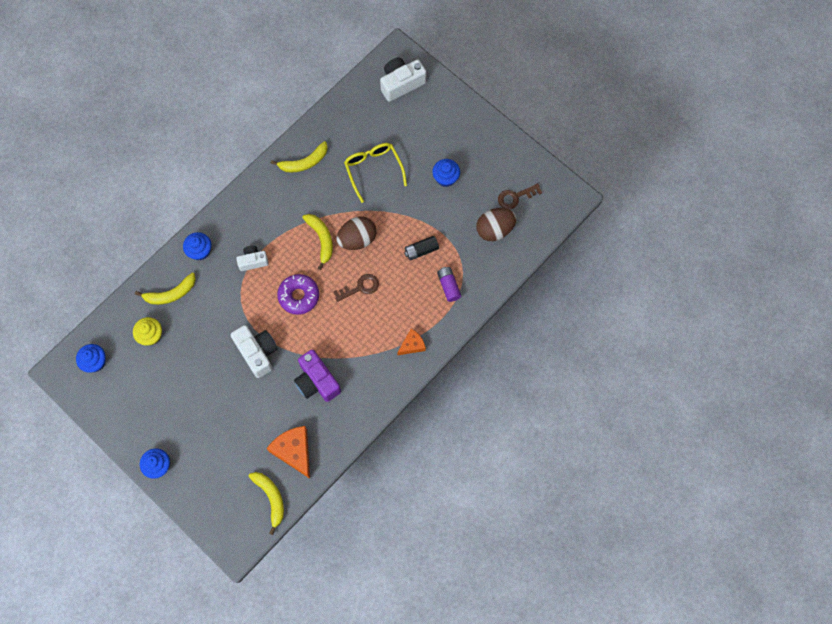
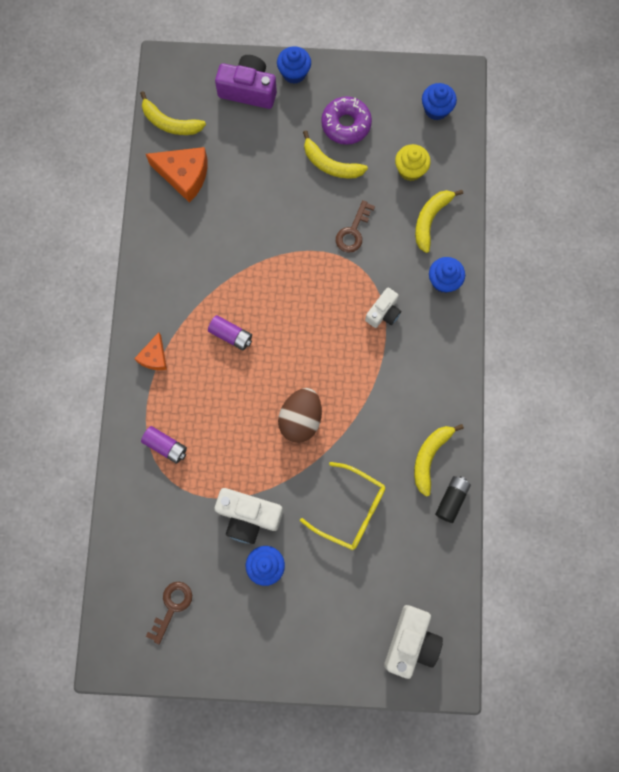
camera: 140 degrees right, 5 degrees up
(257, 352) = (297, 232): white camera -> white camera (248, 516)
(299, 296) = (307, 315): purple donut -> purple donut (346, 124)
(317, 381) = (217, 251): purple camera -> purple camera (248, 90)
(321, 239) = (336, 389): yellow banana -> yellow banana (330, 164)
(355, 321) = (231, 335): none -> purple battery
(360, 287) = (254, 372): brown key -> brown key (353, 231)
(421, 250) = (225, 461): black battery -> black battery (451, 499)
(495, 230) = (165, 549): brown egg -> none

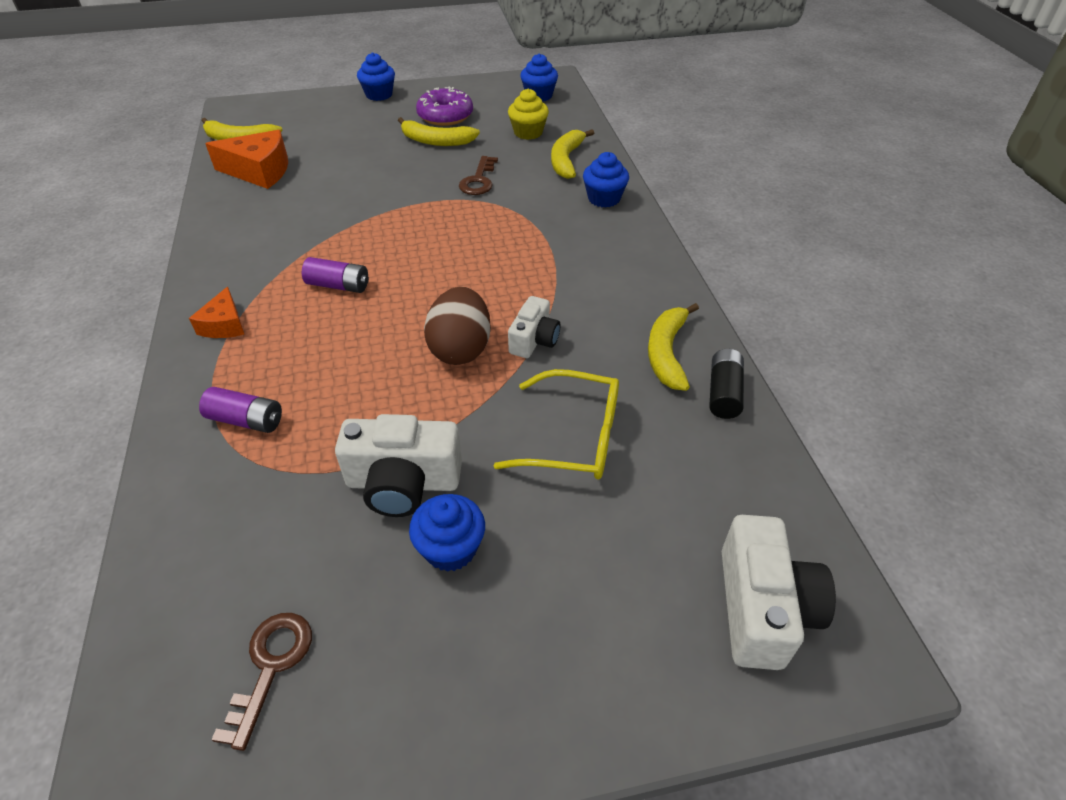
camera: 15 degrees left, 30 degrees down
(248, 90) = (330, 110): purple camera -> none
(383, 312) = (541, 233): white camera -> white camera (534, 340)

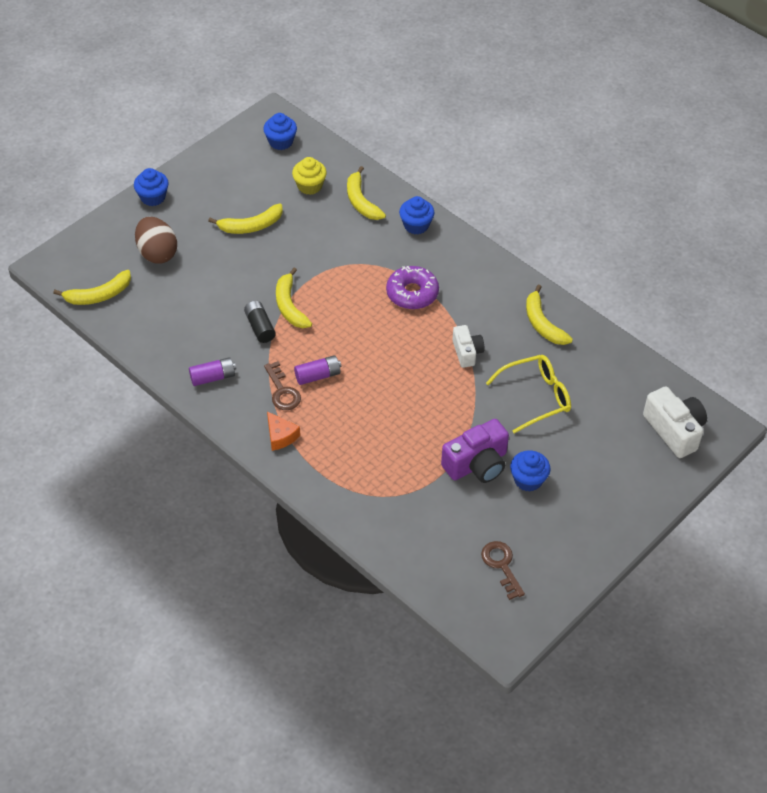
camera: 35 degrees left, 5 degrees up
(246, 420) = (363, 479): purple battery -> purple battery (213, 377)
(260, 171) = (153, 316): orange cheese -> none
(391, 213) = (289, 306): none -> yellow banana
(403, 482) = (477, 464): white camera -> purple camera
(445, 116) = (230, 196): purple donut -> purple donut (412, 293)
(460, 349) = (432, 379): brown egg -> brown egg (157, 253)
(479, 180) = (319, 249): brown key -> brown key (282, 391)
(723, 393) = (588, 333): black battery -> black battery (260, 327)

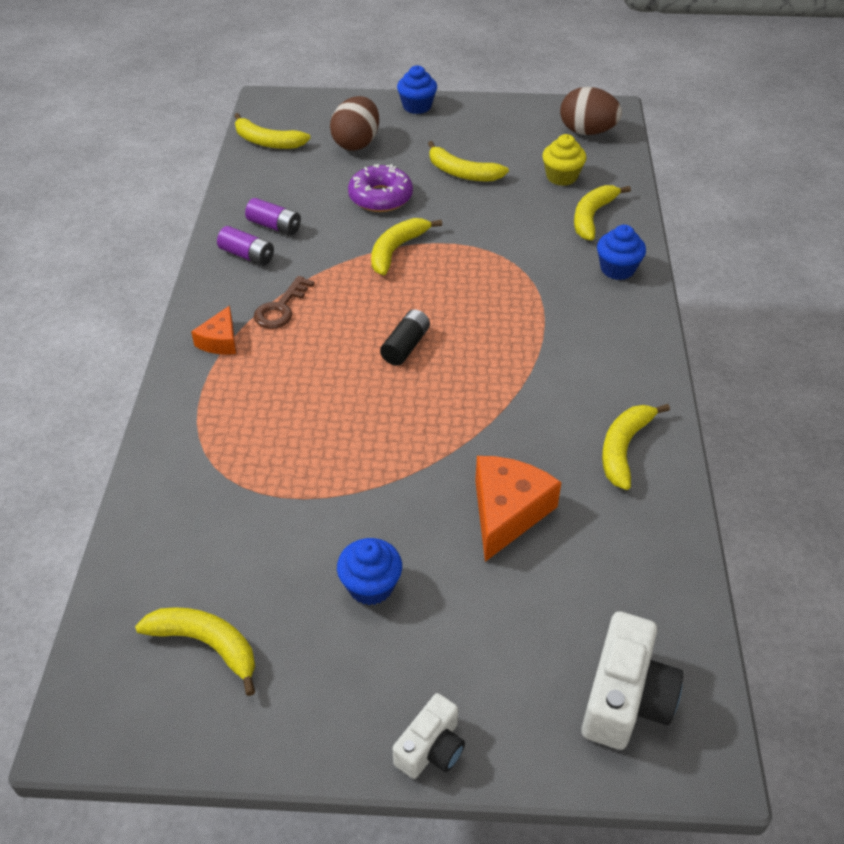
camera: 50 degrees right, 5 degrees down
(260, 327) = (345, 247): black battery -> black battery (405, 346)
(281, 142) = (587, 132): blue cupcake -> brown egg
(318, 376) = (329, 320): purple battery -> purple battery (274, 226)
(412, 293) = (524, 320): purple donut -> purple donut (380, 197)
(467, 352) = (499, 410): white camera -> white camera (431, 748)
(477, 464) = (344, 520): purple camera -> none
(501, 565) = (207, 645): brown key -> yellow banana
(536, 397) = (507, 512): yellow glasses -> orange cheese

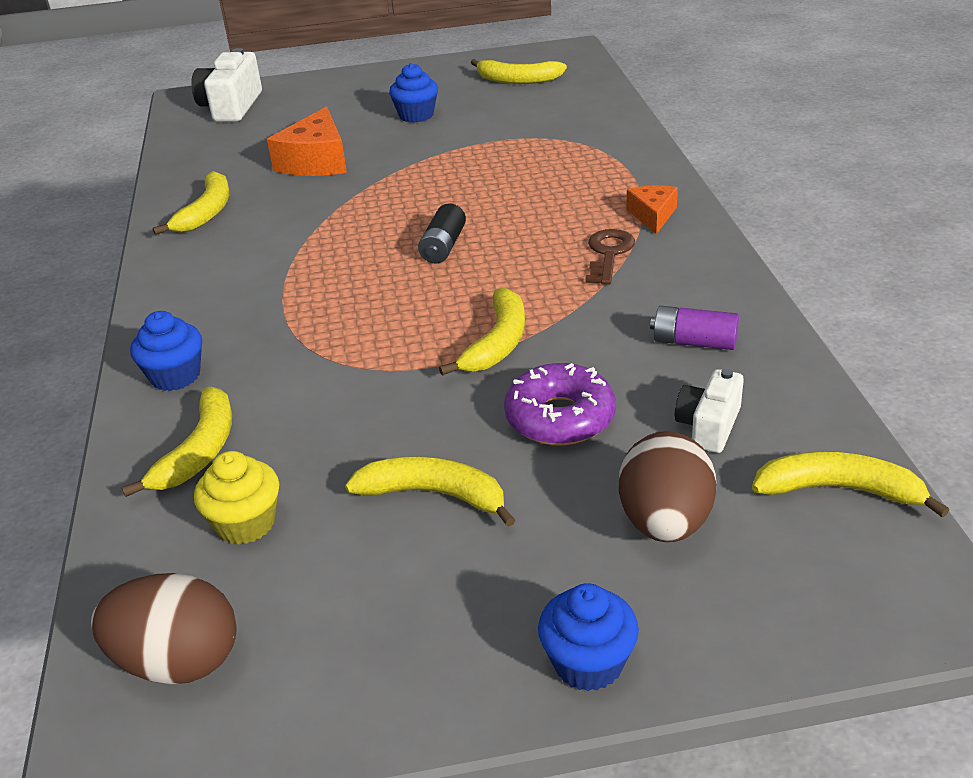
camera: 170 degrees right, 10 degrees down
(247, 255) = (699, 299): purple battery -> none
(431, 748) = (355, 75): white camera -> white camera (709, 426)

